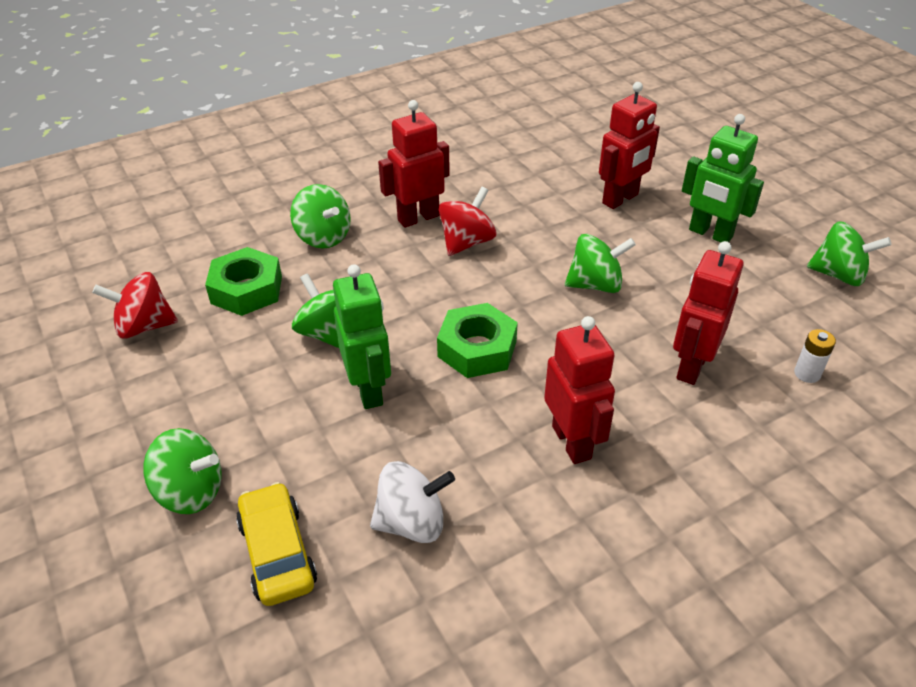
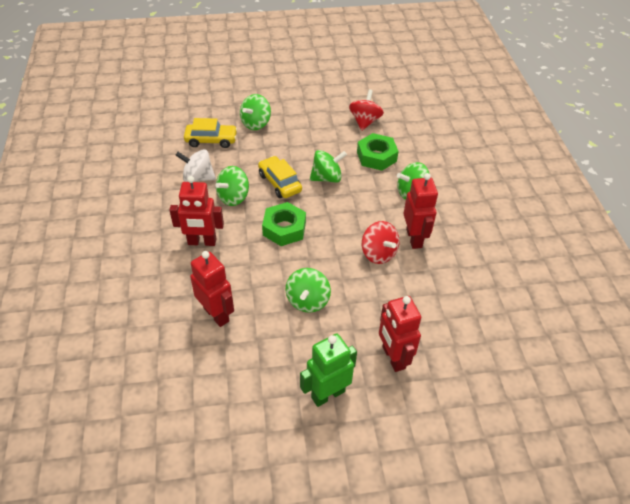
camera: 110 degrees right, 5 degrees up
(369, 390) = (279, 183): green robot -> yellow car
(412, 522) = (198, 178): white spinning top -> white spinning top turned 90 degrees clockwise
(807, 374) = (176, 369): white battery -> none
(838, 275) = (243, 453): green spinning top -> green spinning top (233, 197)

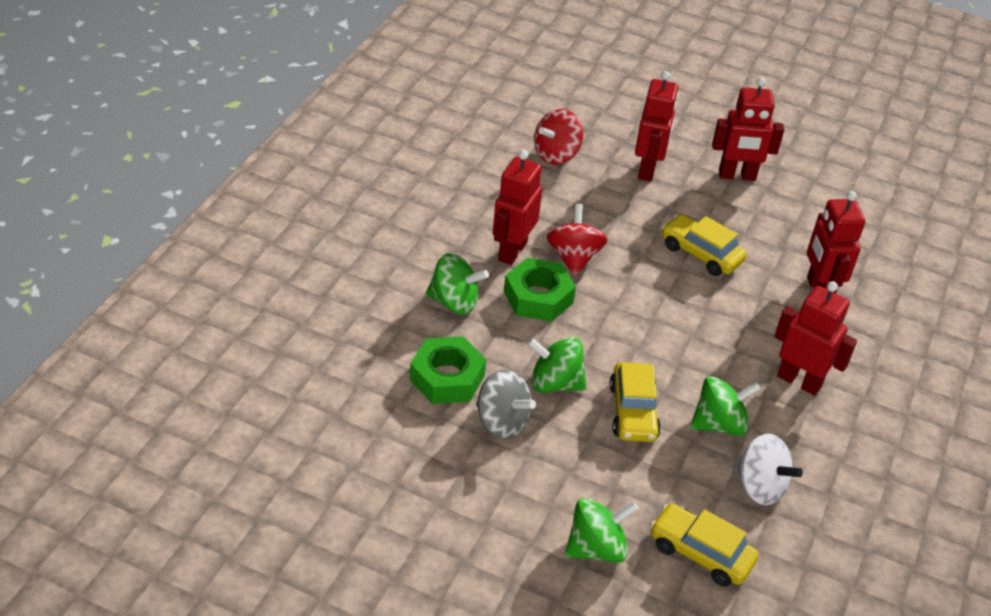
camera: 150 degrees left, 5 degrees down
(284, 228) = (673, 343): green nut -> green nut (538, 297)
(308, 300) = (701, 254): green spinning top -> yellow car
(327, 394) = (737, 176): green robot -> red robot
(334, 150) = (502, 422): none -> grey spinning top
(365, 121) = (401, 448): red spinning top -> red spinning top (556, 154)

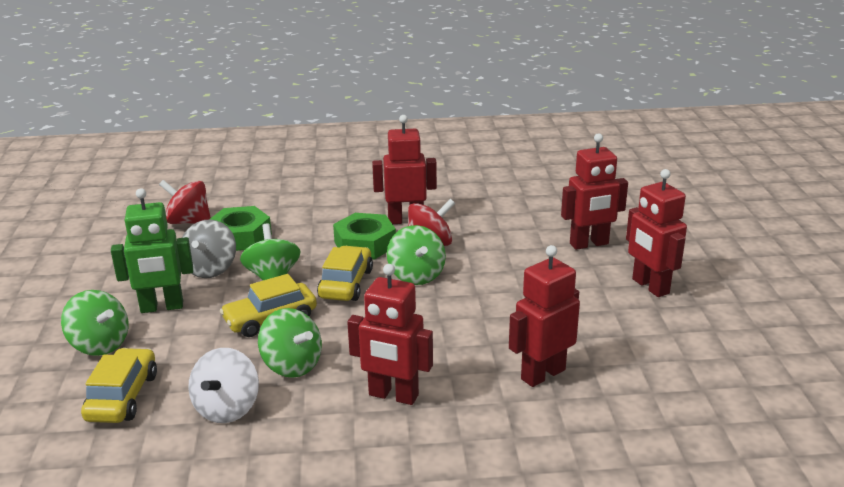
camera: 65 degrees right, 15 degrees down
(454, 302) = (323, 217): green spinning top -> green spinning top (416, 275)
(555, 482) = (162, 307): none -> green robot
(556, 154) = (546, 204): red spinning top -> red spinning top (189, 222)
(701, 254) = (511, 297): yellow car -> yellow car (346, 284)
(799, 381) = (393, 395): red robot -> red robot turned 105 degrees clockwise

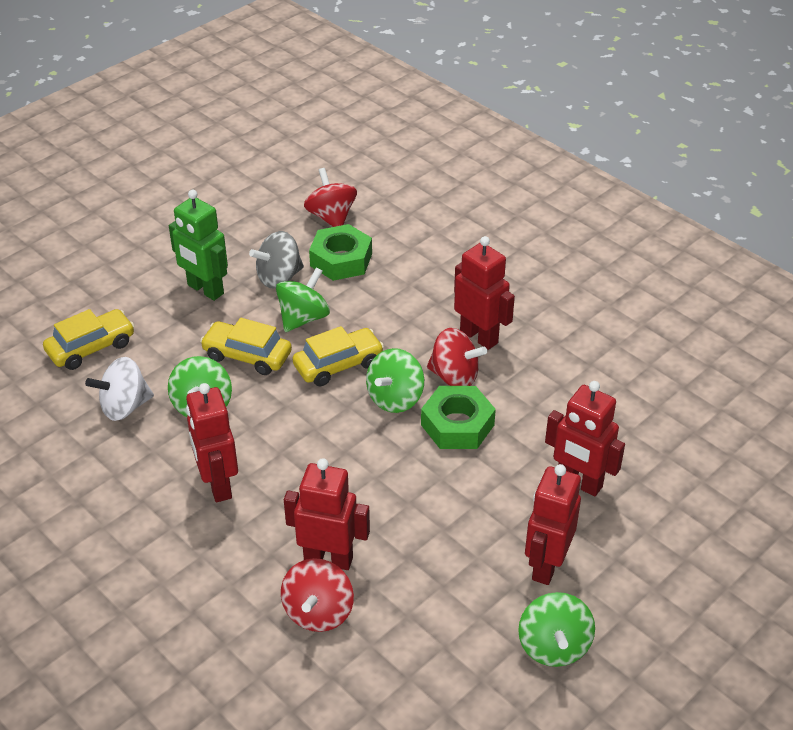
camera: 50 degrees right, 15 degrees up
(100, 344) = (134, 293): green spinning top -> green spinning top (553, 646)
(365, 244) = (410, 337): green nut -> green nut (457, 425)
(593, 403) = (318, 612): none -> red spinning top

